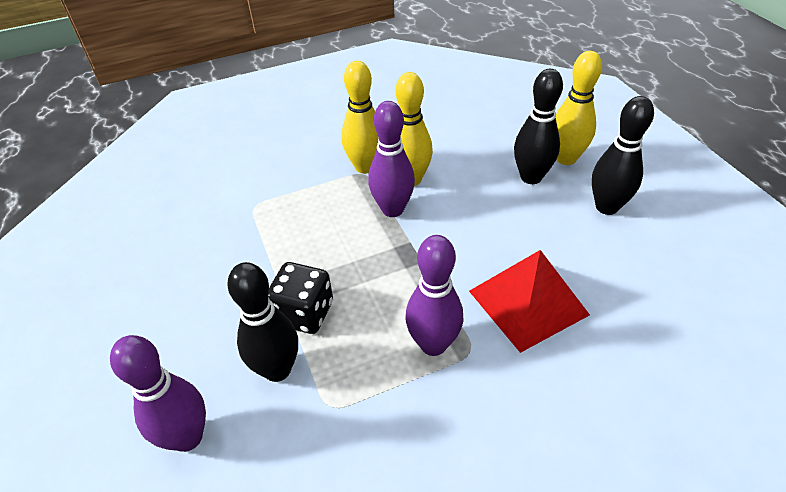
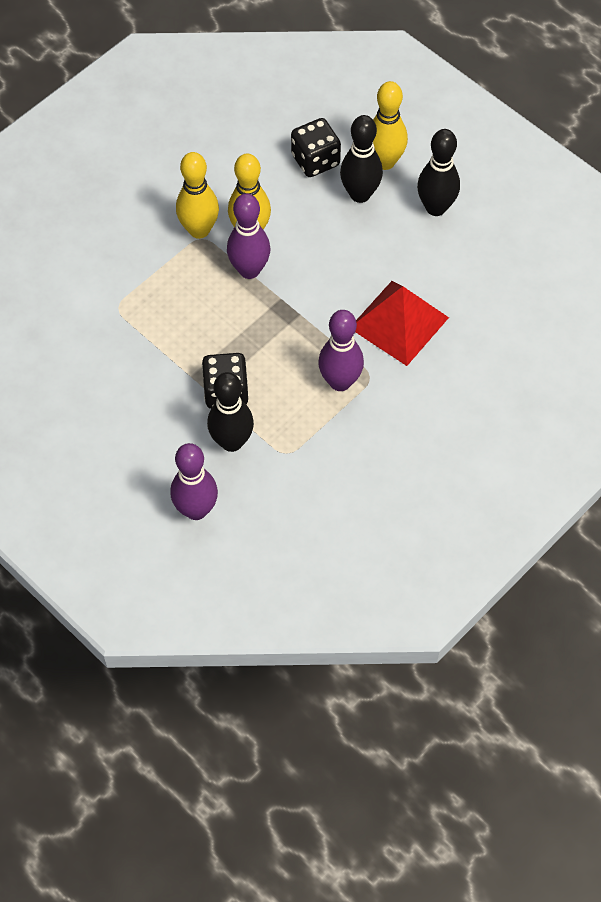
camera: 25 degrees left, 15 degrees up
(499, 142) = (315, 160): none -> black dice

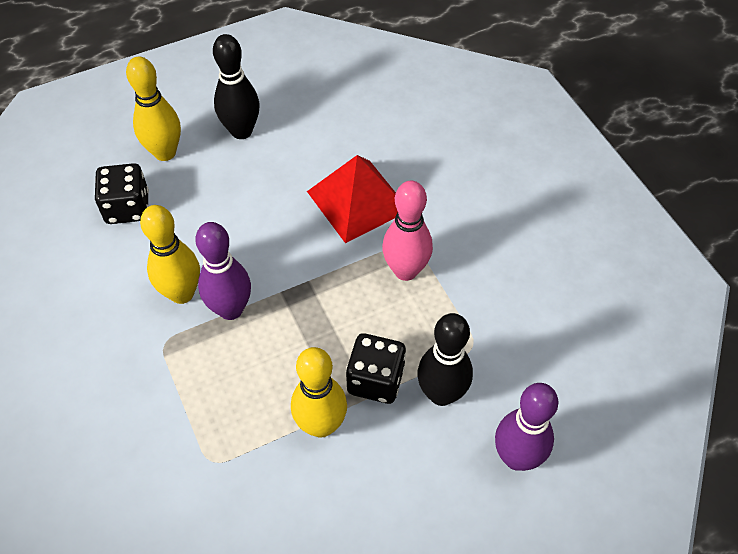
camera: 70 degrees left, 5 degrees down
(199, 230) = (152, 342): yellow bowling pin -> yellow bowling pin (321, 425)
(340, 382) = (405, 270): purple bowling pin -> pink bowling pin
(360, 194) = (191, 184): black bowling pin -> none

